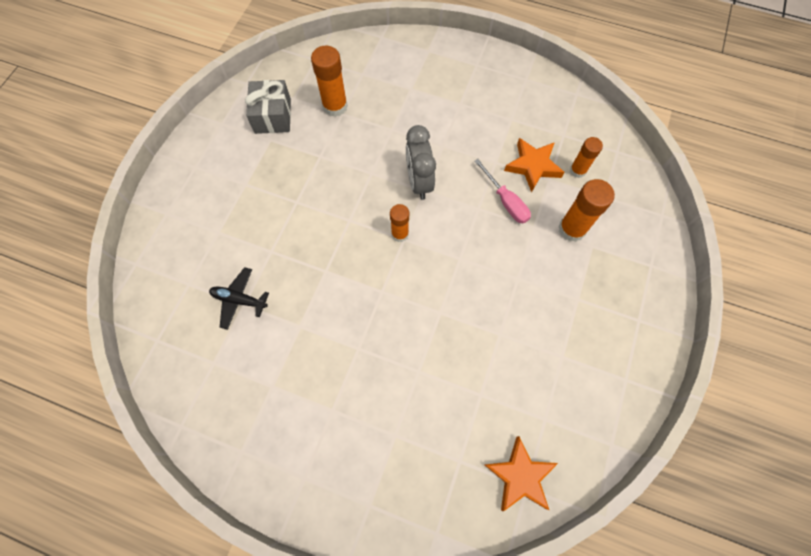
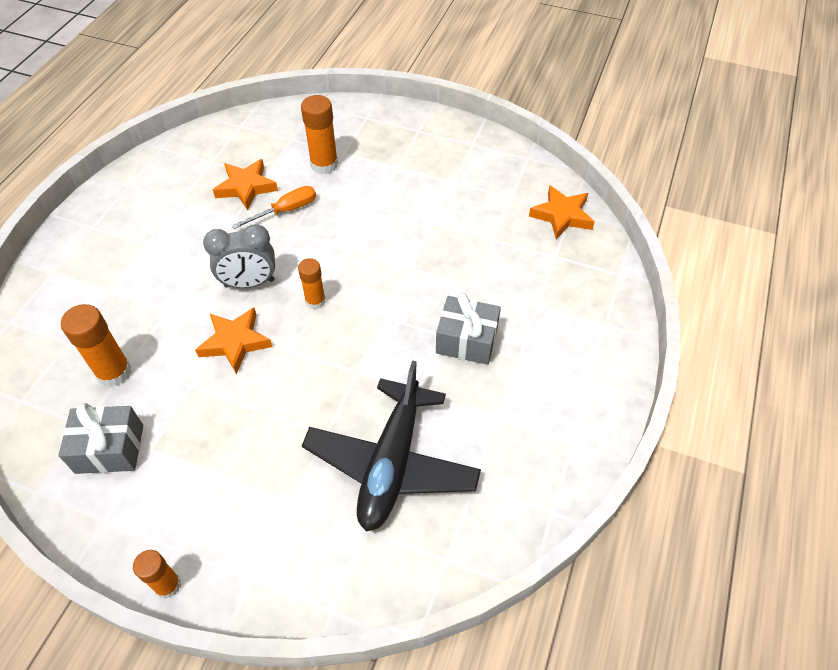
camera: 90 degrees left, 15 degrees down
(239, 300) = (391, 463): black plane -> black plane, size x2.12
(354, 363) = (466, 340): none -> grey gift
(359, 179) = (235, 342): none -> orange star
(505, 201) = (286, 210): pink screwdriver -> orange screwdriver
(577, 170) = (258, 155): orange glue stick -> orange glue stick (168, 585)

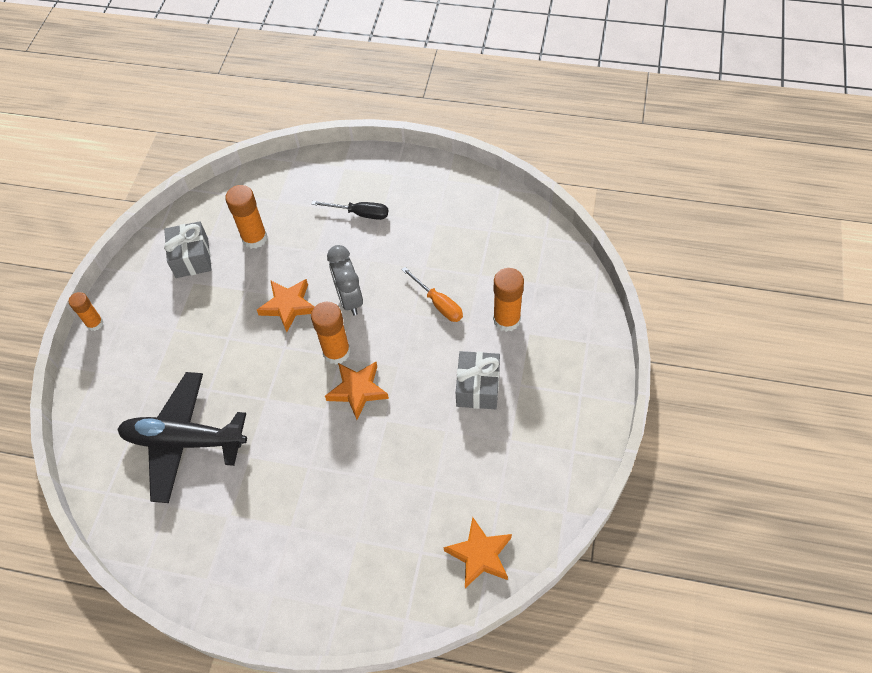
camera: 85 degrees right, 5 degrees up
(133, 263) = (360, 214): none -> black screwdriver
(246, 187) = (462, 265): orange star -> orange star (357, 390)
(315, 301) = (336, 352): orange glue stick -> orange glue stick, size x1.57
(466, 340) = (306, 480): grey gift -> grey gift (478, 387)

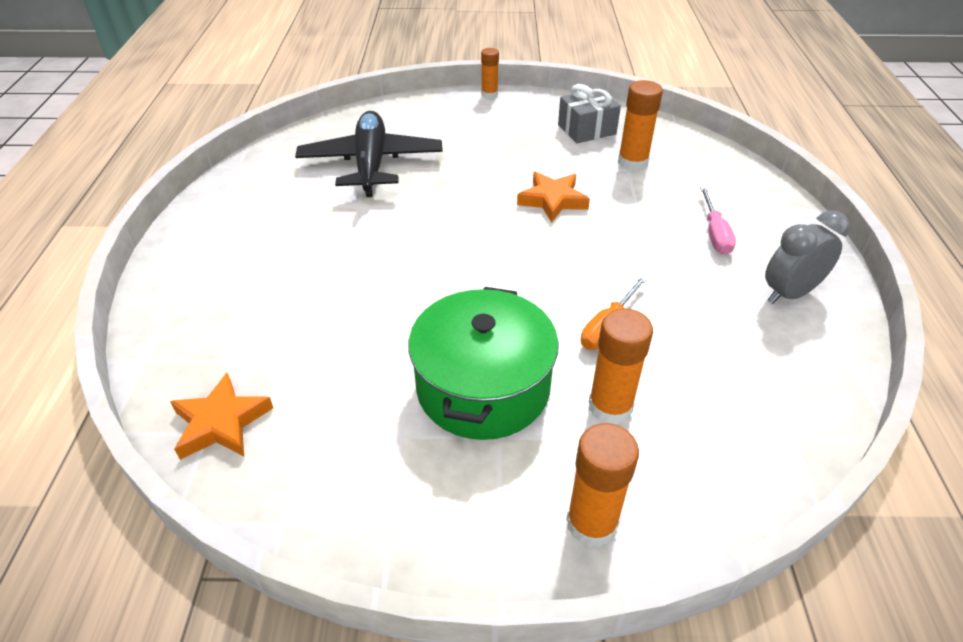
camera: 75 degrees right, 15 degrees down
(336, 352) = (502, 246): orange glue stick -> orange glue stick (591, 524)
(349, 299) = (581, 244): grey clock -> grey clock (789, 293)
(357, 390) = (453, 271): orange star -> none
(360, 214) = (714, 233): black screwdriver -> pink screwdriver
(478, 387) = (483, 387): grey gift -> green pot

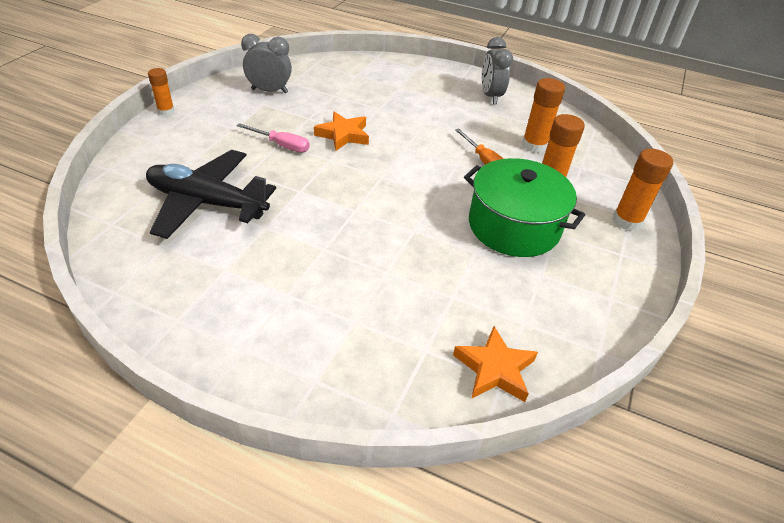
camera: 70 degrees left, 0 degrees up
(586, 129) = (269, 91): grey gift -> grey clock
(632, 162) = (328, 90): orange glue stick -> orange glue stick (534, 145)
(714, 233) = (425, 95): pink screwdriver -> pink screwdriver (281, 145)

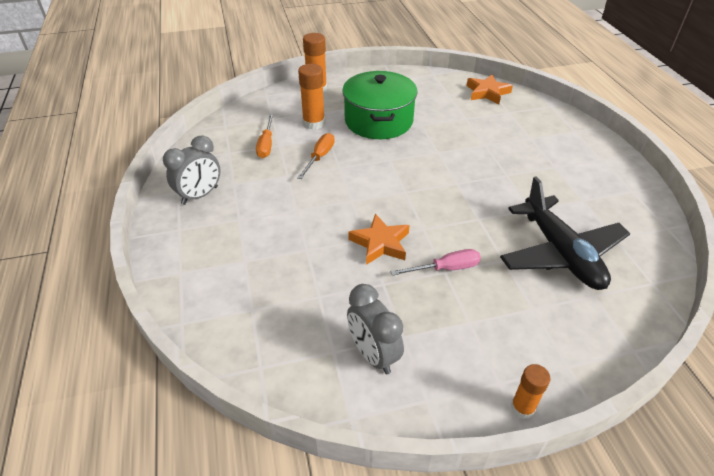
camera: 125 degrees left, 0 degrees up
(281, 145) = (446, 268): pink screwdriver -> pink screwdriver turned 90 degrees clockwise
(534, 145) = (266, 145): orange glue stick -> orange screwdriver

